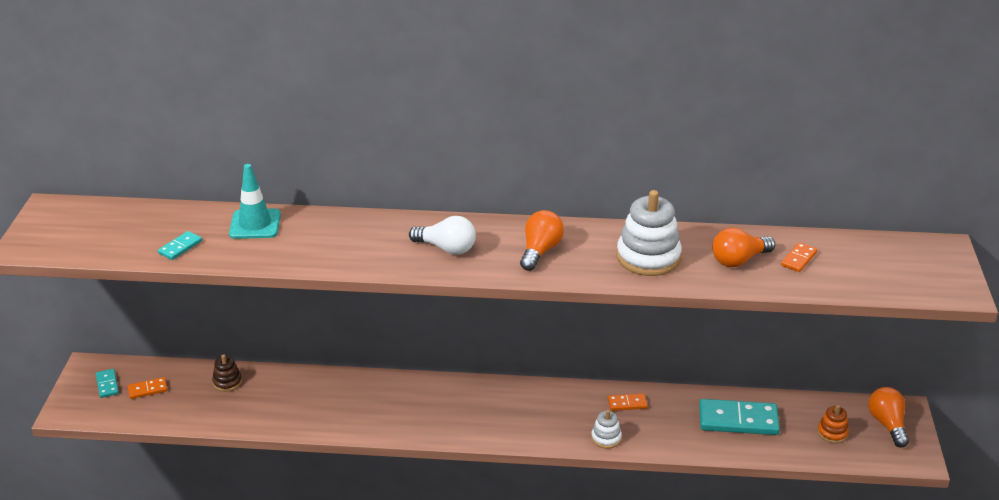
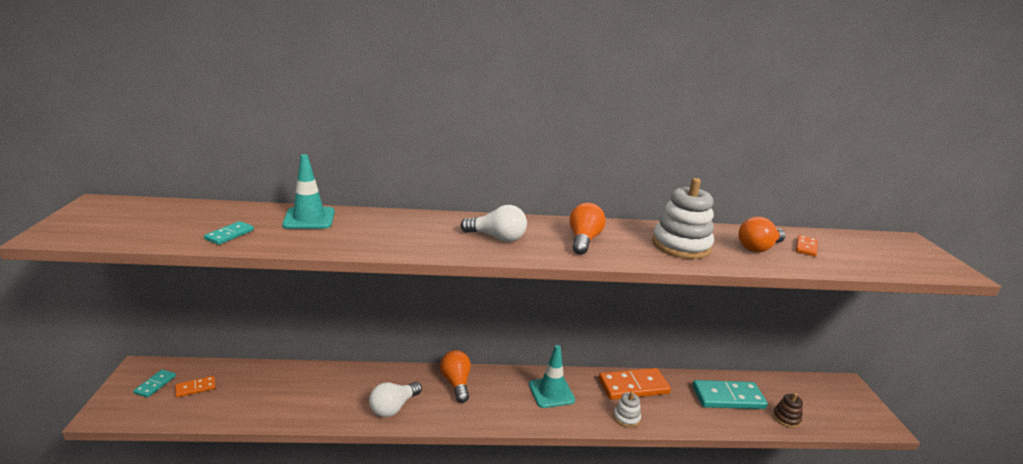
camera: 10 degrees left, 10 degrees down
(107, 385) = (155, 384): turquoise domino -> turquoise domino turned 45 degrees clockwise
(227, 382) = (275, 379): brown stacking toy -> brown stacking toy (786, 418)
(351, 417) = (393, 407): none -> white light bulb
(528, 407) = (551, 392): none -> turquoise traffic cone
(627, 403) = (633, 386): orange domino -> orange domino, size x2.03
(832, 433) = (806, 405): orange stacking toy -> none
(887, 424) = (843, 396): orange light bulb -> orange light bulb (456, 383)

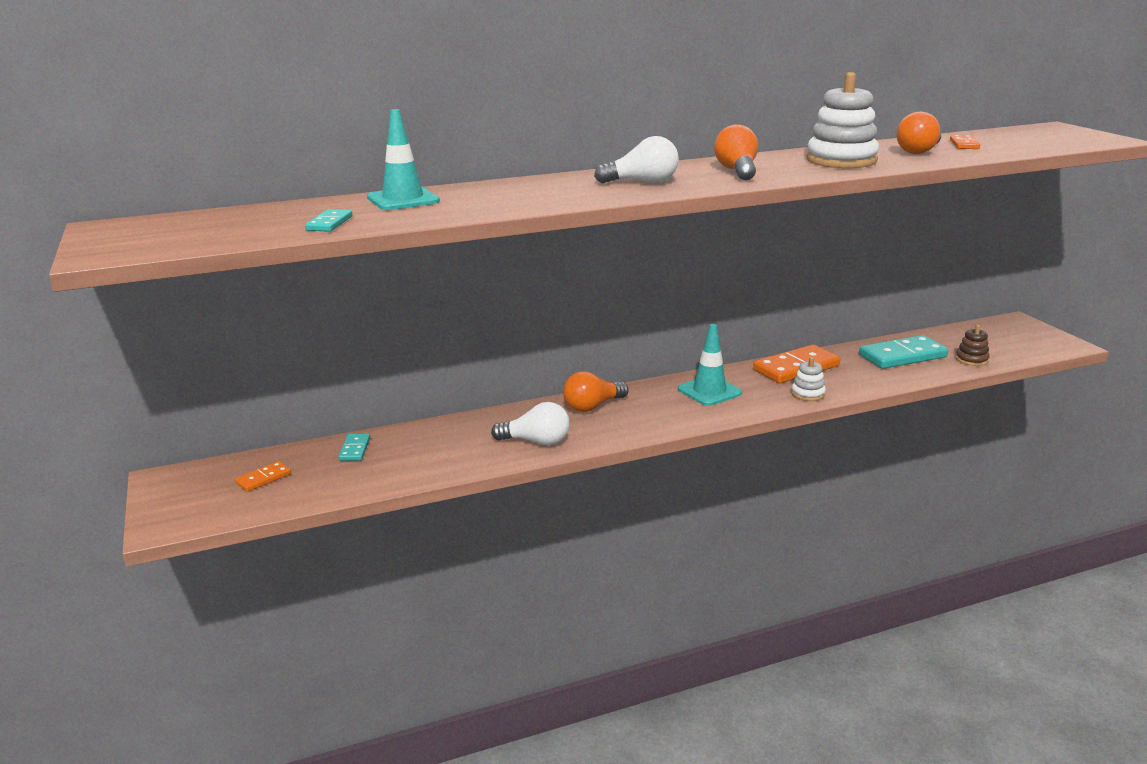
camera: 15 degrees left, 0 degrees up
(155, 384) = (203, 487): turquoise domino -> turquoise domino (354, 449)
(393, 407) = (536, 441): white light bulb -> white light bulb turned 105 degrees counterclockwise
(456, 383) = (592, 406): orange light bulb -> orange light bulb turned 90 degrees counterclockwise

